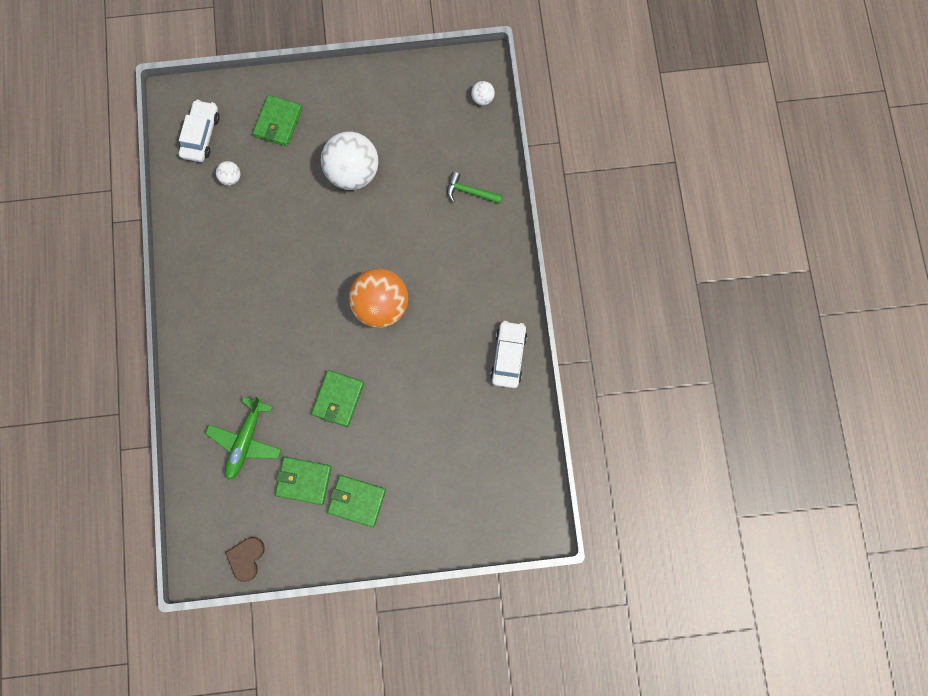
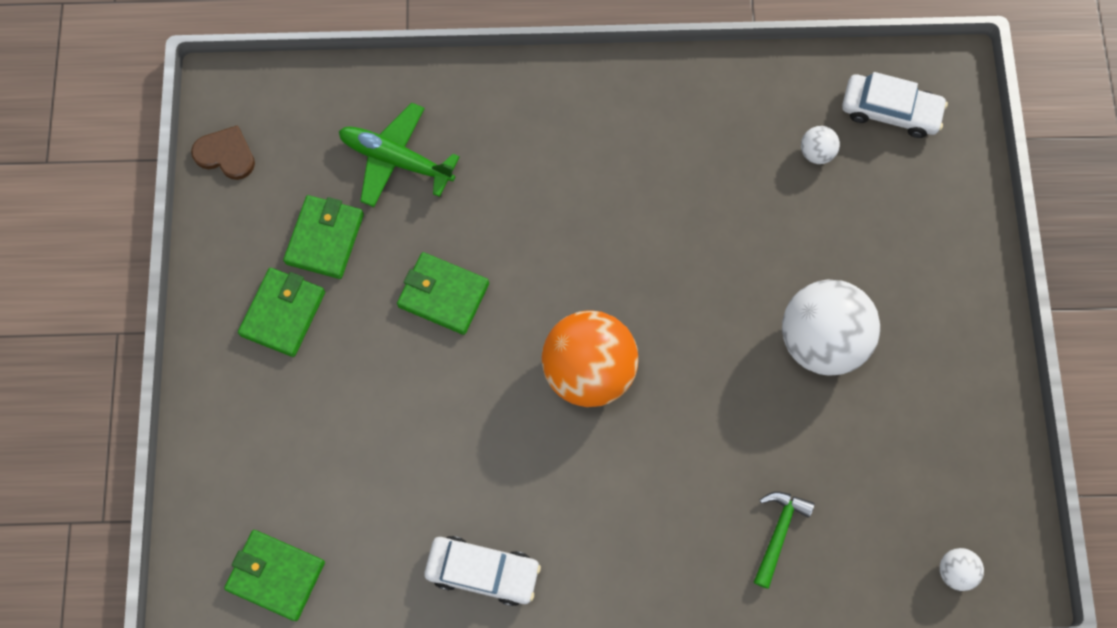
camera: 95 degrees right, 5 degrees down
(278, 122) = (911, 227): green wallet -> green wallet (276, 575)

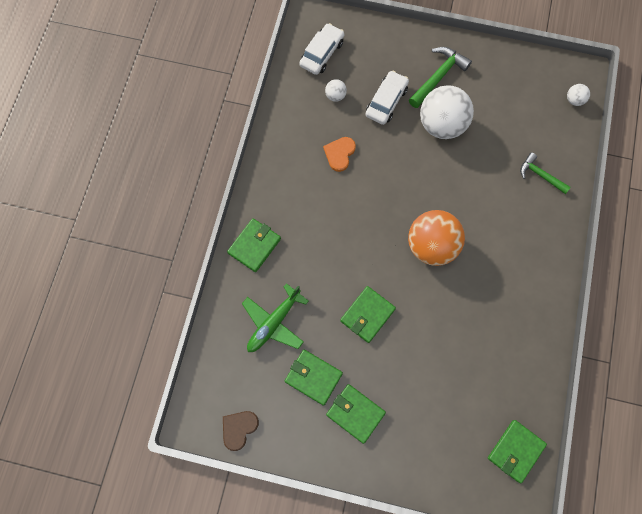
camera: 75 degrees left, 0 degrees up
(483, 571) = (534, 331): white car -> white car (386, 102)
(512, 99) = (254, 246): none -> green wallet
(710, 185) = (339, 154): none -> orange heart
(915, 314) = (438, 76): none -> green hammer

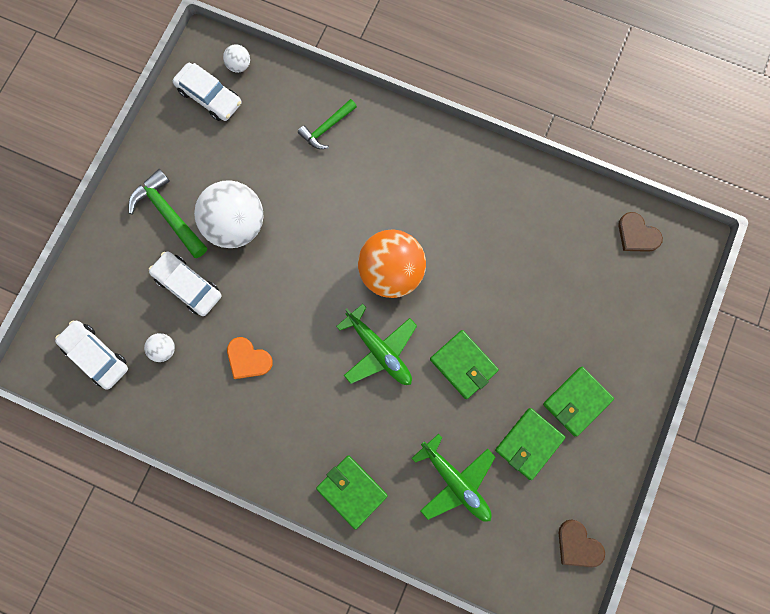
camera: 80 degrees left, 5 degrees up
(366, 247) = (379, 350): none -> green plane
(515, 451) = (637, 234): green wallet -> brown heart
(541, 84) = (209, 97): none -> white car

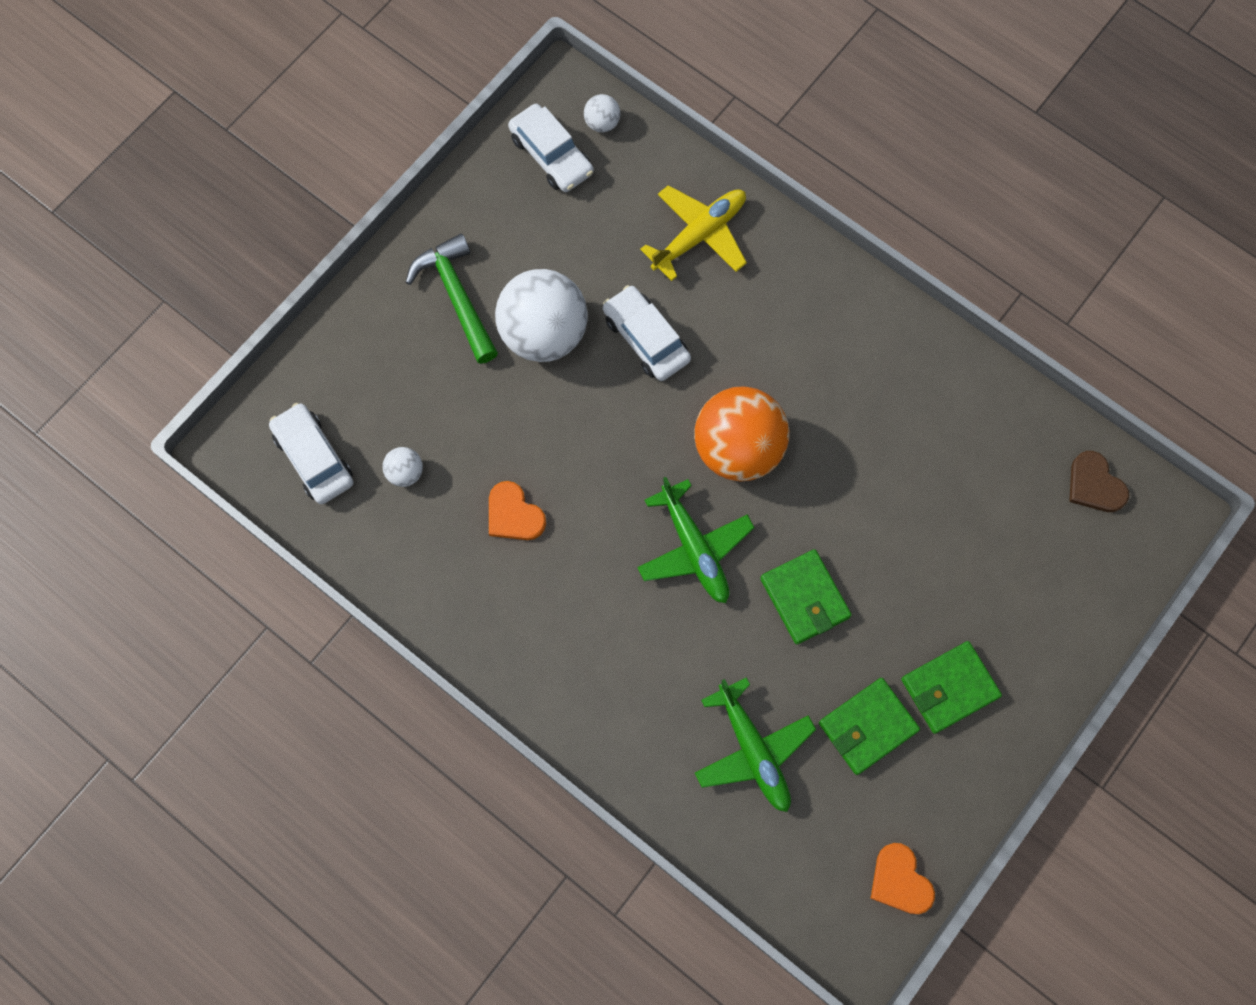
camera: 15 degrees right, 5 degrees down
(188, 286) = (459, 397): white car -> white car (646, 338)
(326, 128) = (699, 235): green hammer -> yellow plane
(352, 491) = (608, 725): green wallet -> none
(578, 545) = (900, 881): brown heart -> orange heart

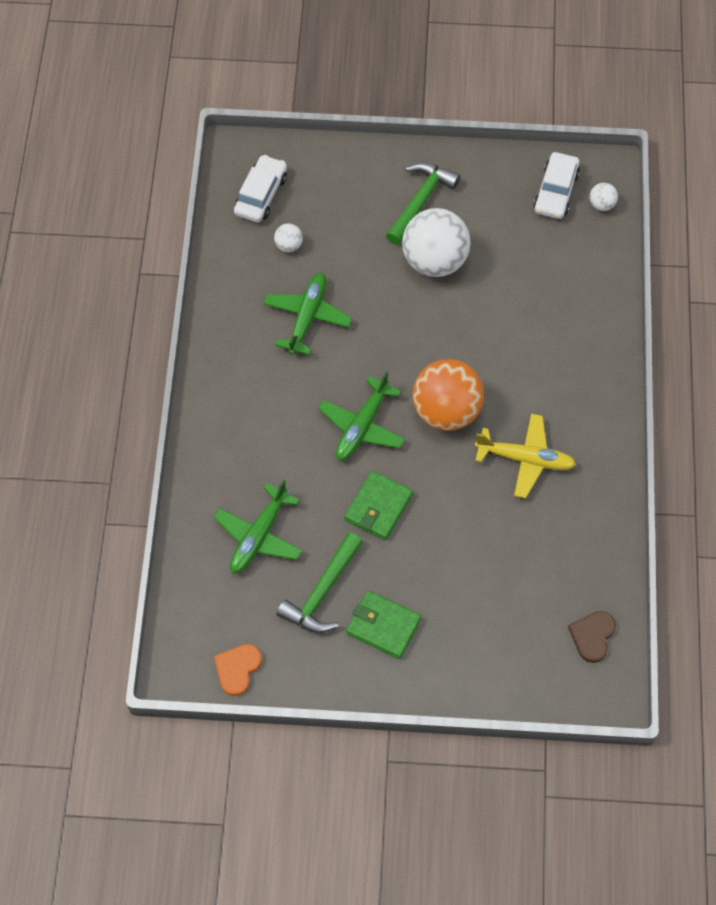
camera: 55 degrees right, 10 degrees down
(514, 514) = (307, 317): orange heart -> green plane
(646, 338) = (477, 317): white car -> none
(699, 235) = (572, 303): yellow plane -> yellow plane (525, 459)
(867, 727) = (322, 592): green wallet -> green hammer

